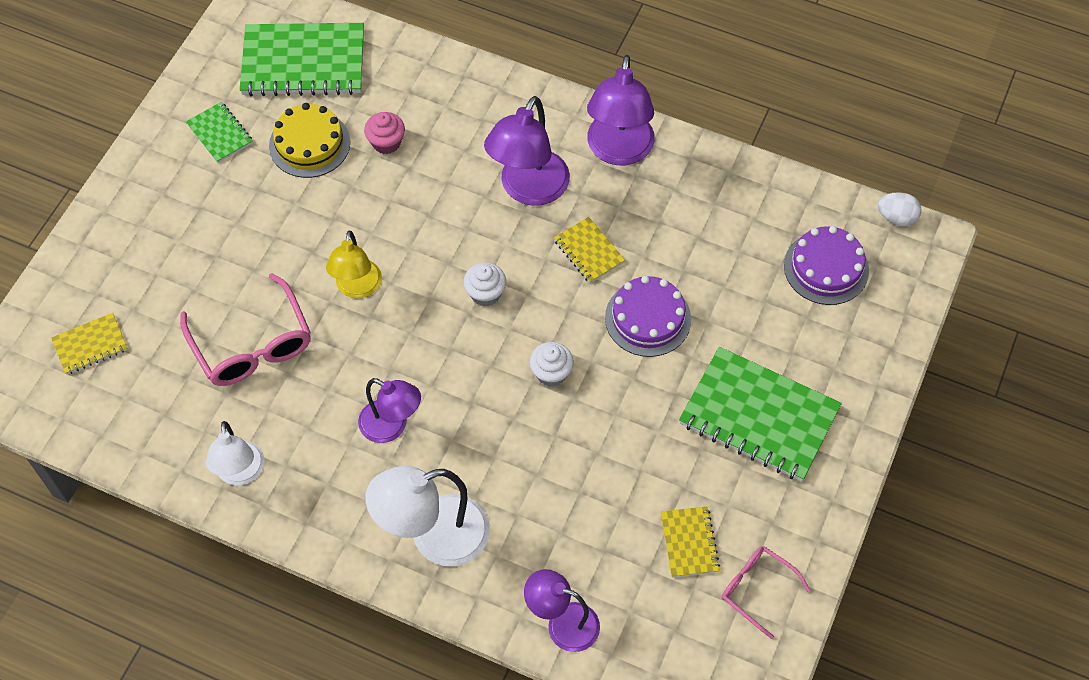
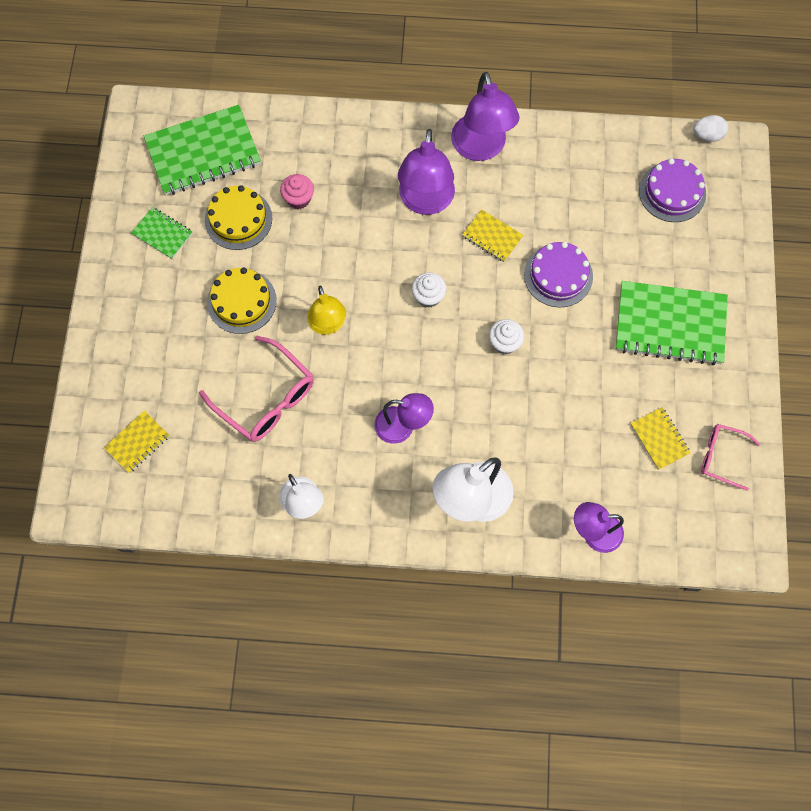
camera: 20 degrees left, 10 degrees up
(273, 232) = (241, 301): none -> yellow cake

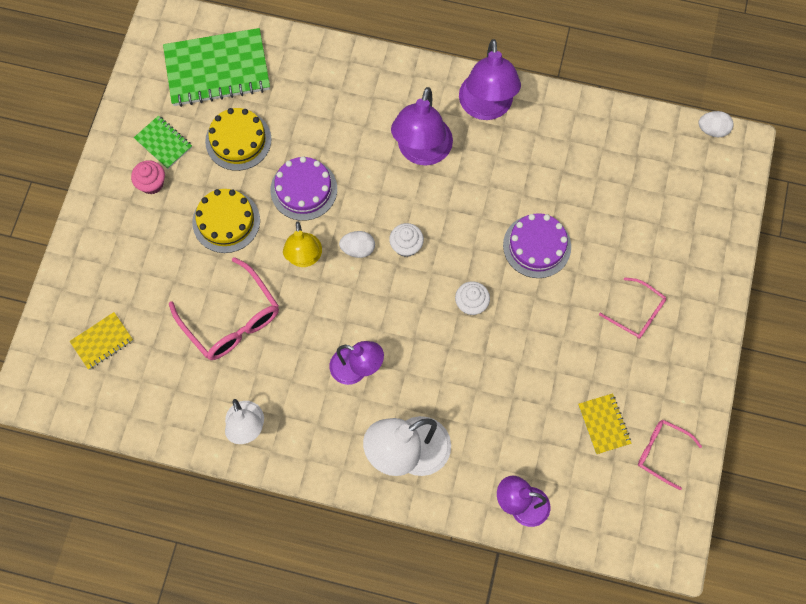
camera: 10 degrees right, 0 degrees up
(299, 199) = (300, 129): pink cupcake -> pink cupcake (152, 184)
(380, 307) = (358, 249): none -> white egg
(492, 237) = (480, 197): yellow notebook -> none
(670, 325) = (637, 313): green notebook -> pink glasses
(672, 192) = (666, 181): purple cake -> purple cake (304, 189)

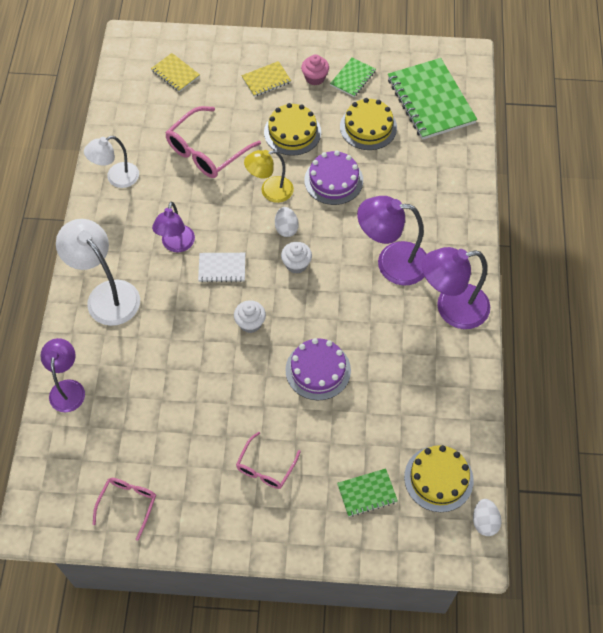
camera: 80 degrees right, 10 degrees down
(397, 324) = (222, 268): none -> white notebook
(604, 424) = (150, 449): yellow notebook -> yellow notebook (266, 80)
(666, 159) = (438, 478): none -> yellow cake
(674, 224) = (367, 493): none -> green notebook

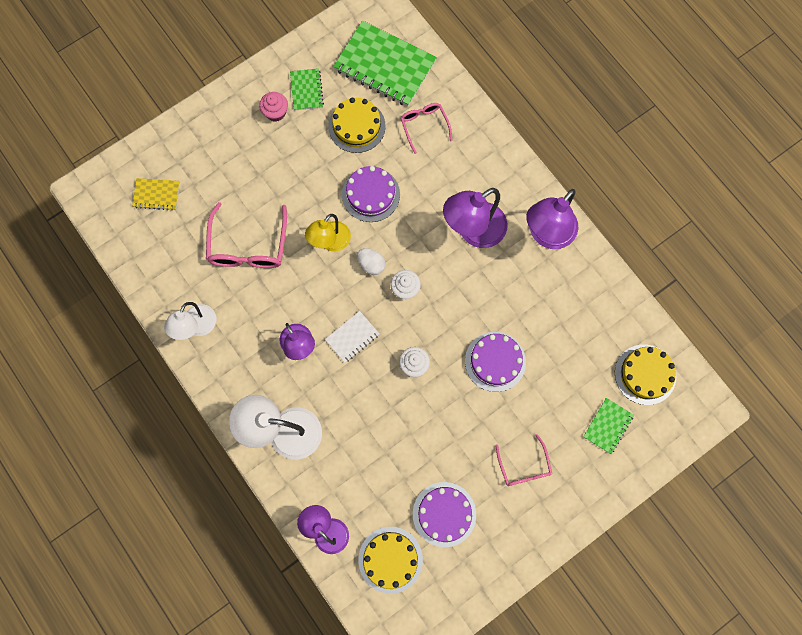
camera: 40 degrees left, 15 degrees up
(128, 504) = (453, 577): pink glasses -> pink glasses (424, 126)
(167, 451) = (444, 514): none -> purple cake
(266, 80) = (238, 144): yellow notebook -> none
(292, 132) = (301, 176): yellow cake -> yellow cake (390, 559)
(484, 522) = (699, 380): white egg -> none

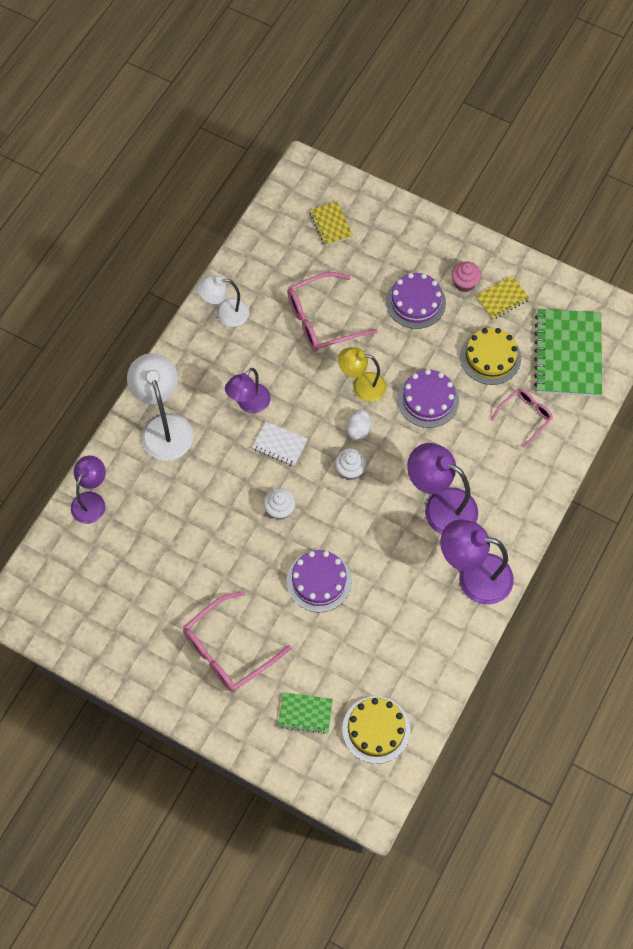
camera: 65 degrees right, 10 degrees down
(306, 90) = (502, 299): green notebook -> yellow notebook
(390, 559) = (88, 567): yellow cake -> none
(444, 514) = (150, 596): purple cake -> purple cake (415, 302)
(524, 466) = (228, 649): pink glasses -> pink glasses, size x1.67

